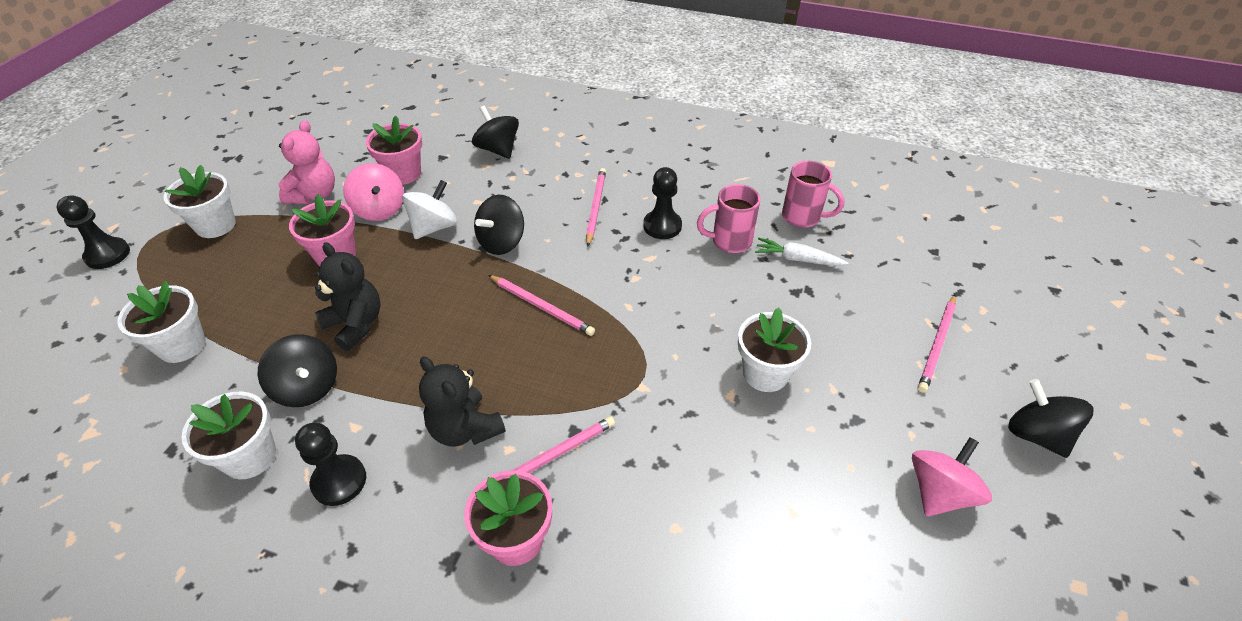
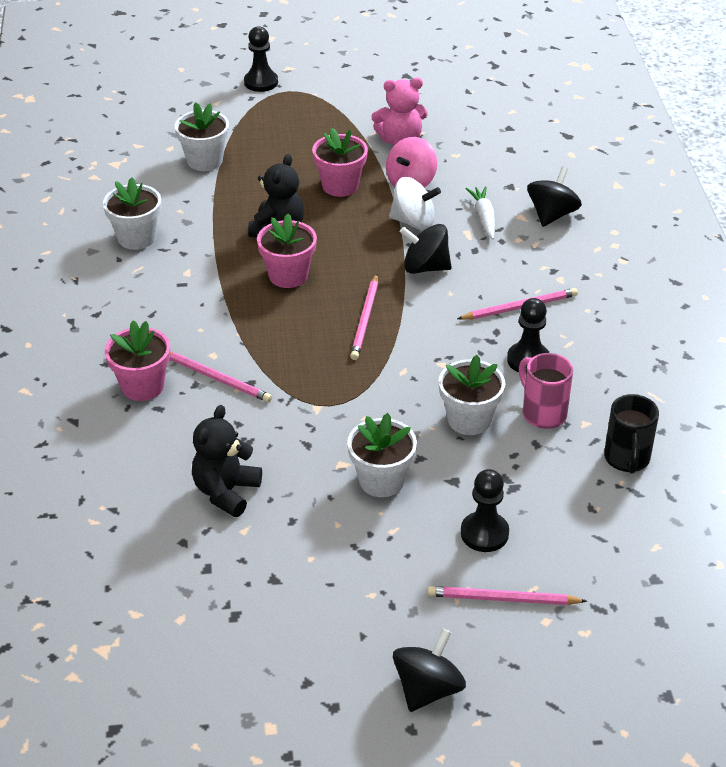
camera: 65 degrees right, 5 degrees down
(216, 225) = (327, 112): white flower pot -> white flower pot (469, 420)
(307, 387) = (206, 235): black spinning top -> none
(339, 481) = (141, 285): black pawn -> black pawn (484, 533)
(403, 174) = (467, 175): pink flower pot -> pink flower pot (288, 275)
(465, 429) = (217, 326): black teddy bear -> black teddy bear (226, 492)
(797, 259) = (554, 469): white carrot -> white carrot (484, 217)
(803, 217) = (627, 459): pink mug -> black mug
(939, 492) = (317, 622): pink spinning top -> none

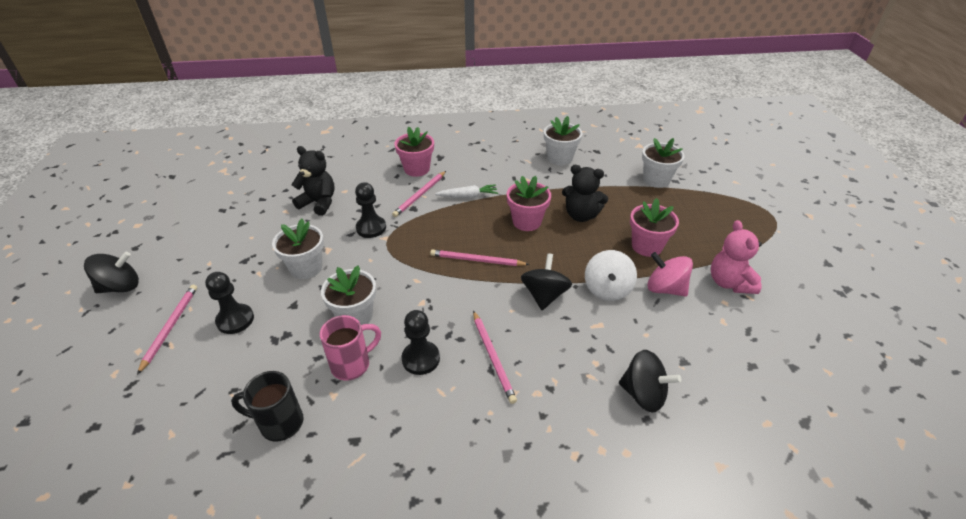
camera: 90 degrees right, 0 degrees up
(261, 82) = (778, 201): black pawn -> black pawn (371, 228)
(428, 689) = (121, 287): black spinning top -> black spinning top turned 60 degrees counterclockwise
(484, 217) = (625, 338): white carrot -> white carrot (468, 196)

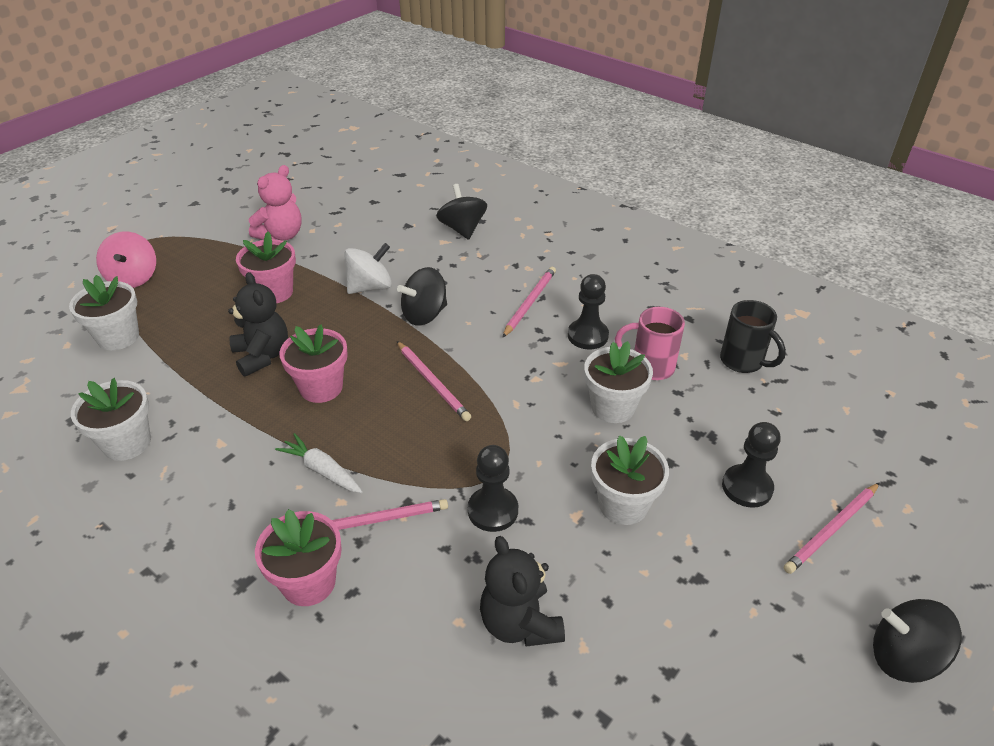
camera: 135 degrees left, 0 degrees up
(665, 288) = (330, 260): pink spinning top -> pink spinning top (133, 278)

